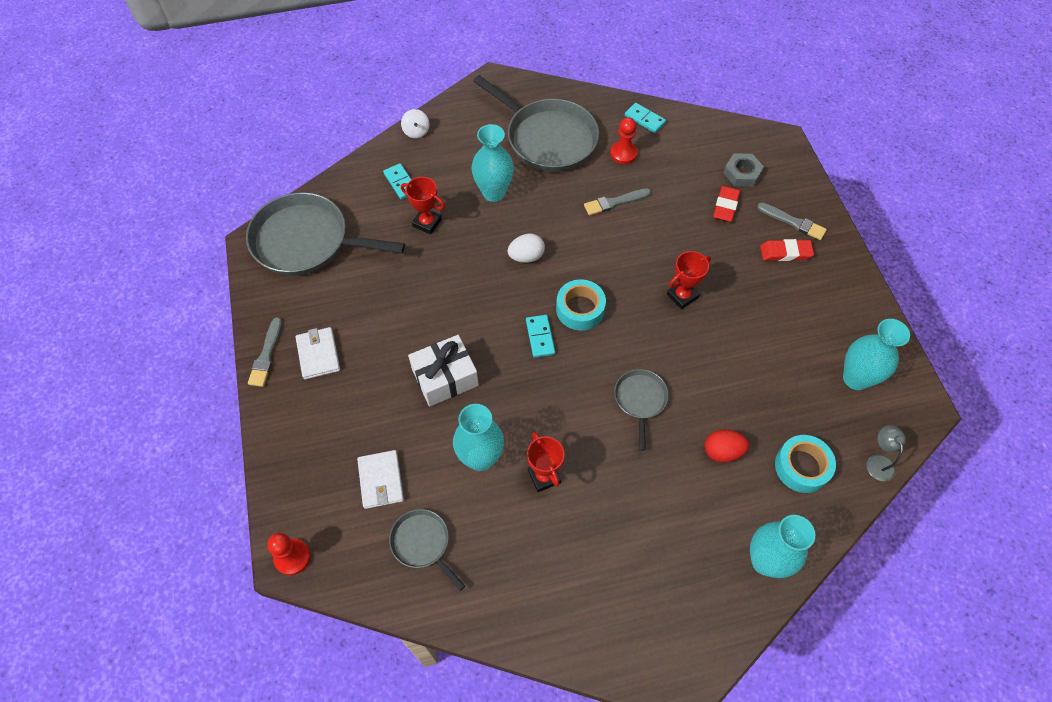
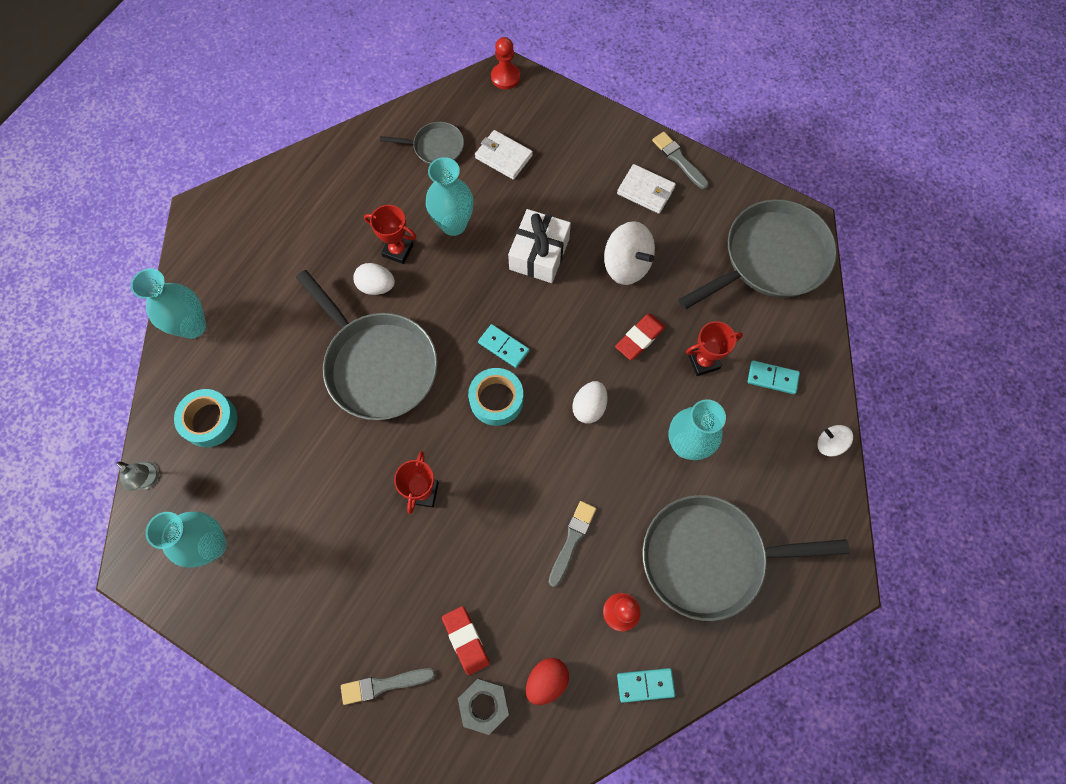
camera: 135 degrees right, 10 degrees up
(397, 317) = (626, 265): none -> white spinning top
(587, 461) = (376, 286): none -> white egg
(640, 400) = (378, 365): grey pan -> grey pan, size x2.02
(722, 451) = (281, 379): red egg -> red egg (546, 680)
(785, 252) = (365, 635): red eraser -> red eraser (639, 338)

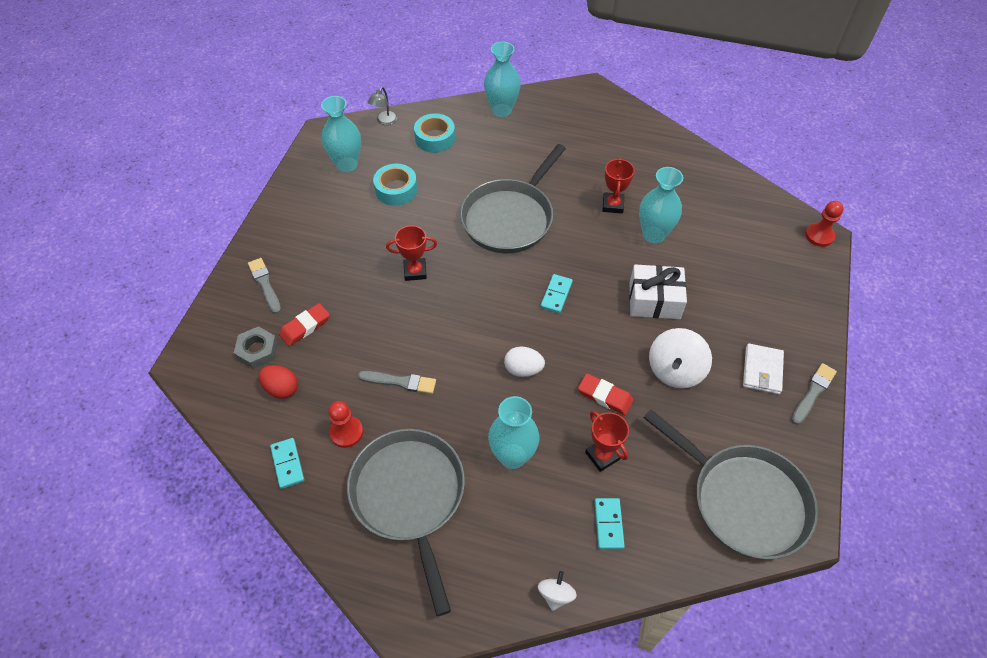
camera: 75 degrees right, 15 degrees down
(376, 286) = (576, 200): white egg -> none
(436, 147) = (720, 205): grey pan -> none
(496, 399) = (507, 301): turquoise tape -> turquoise tape (396, 190)
(503, 156) = (737, 253): white wallet -> none

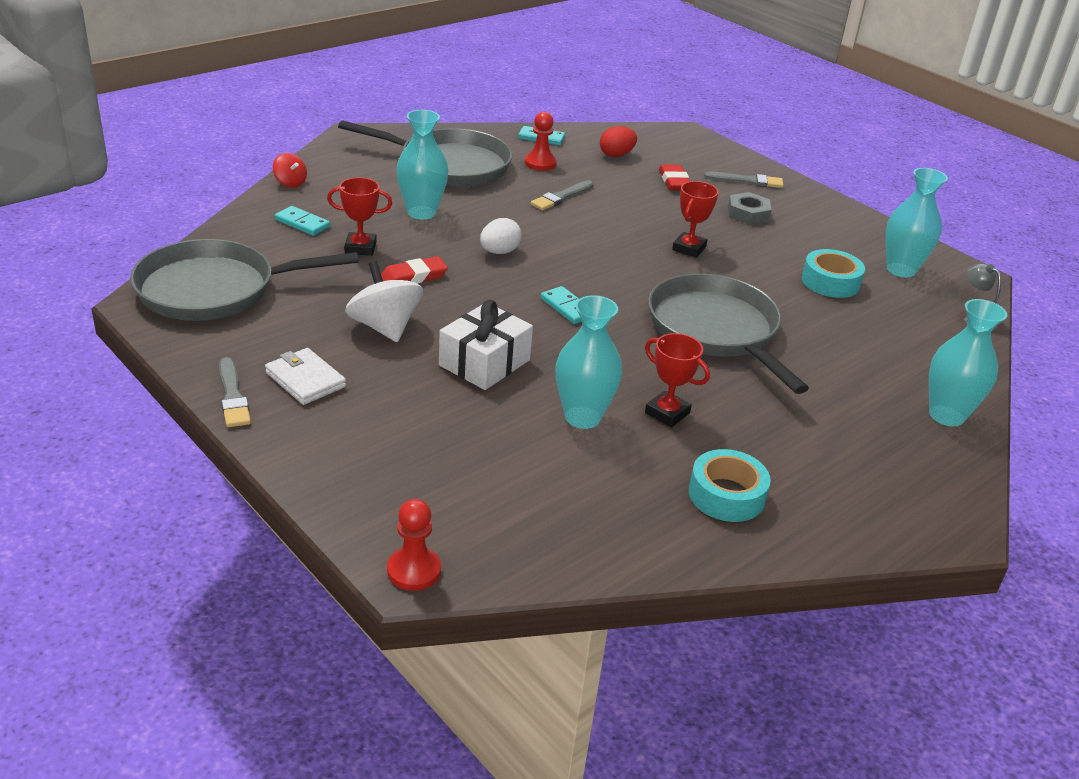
camera: 120 degrees right, 20 degrees down
(257, 350) = (670, 158): grey nut -> grey nut (748, 213)
(435, 138) = (913, 340): turquoise tape -> turquoise tape (726, 495)
(556, 594) = (290, 183): white spinning top -> red spinning top

